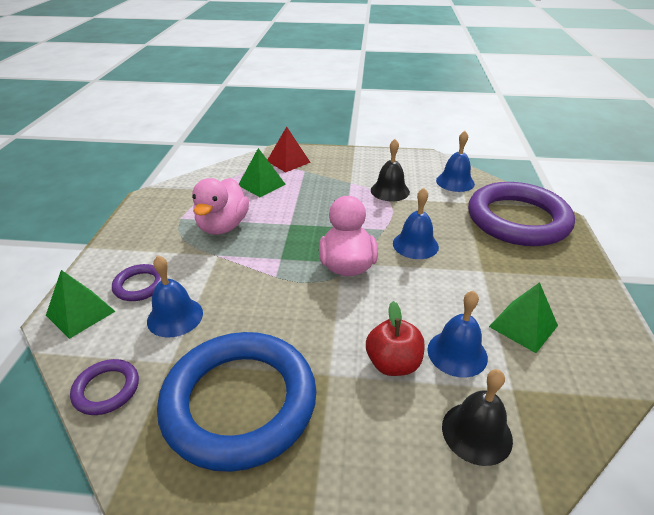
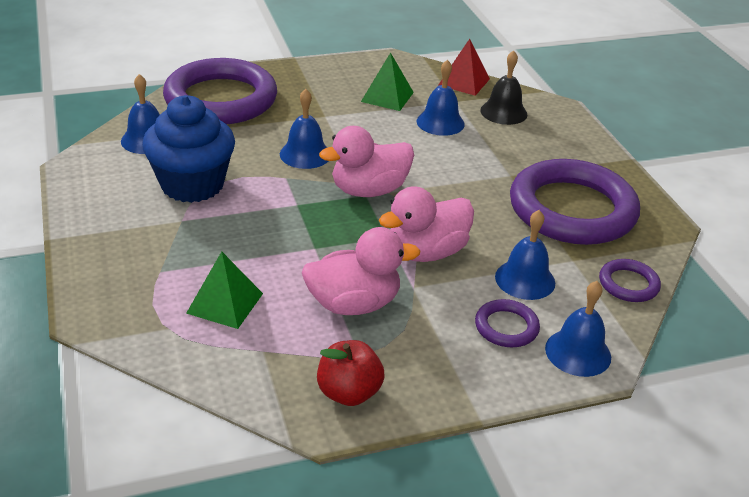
camera: 115 degrees left, 0 degrees up
(80, 313) = (578, 352): green pyramid -> blue bell
(239, 402) = (572, 209): blue ring -> purple ring
(248, 272) = (426, 252): none -> pink duck
(288, 161) = (133, 296): red pyramid -> red pyramid (464, 82)
(390, 191) = (192, 184): black bell -> blue cupcake
(393, 364) = (474, 148): red apple -> red apple (349, 392)

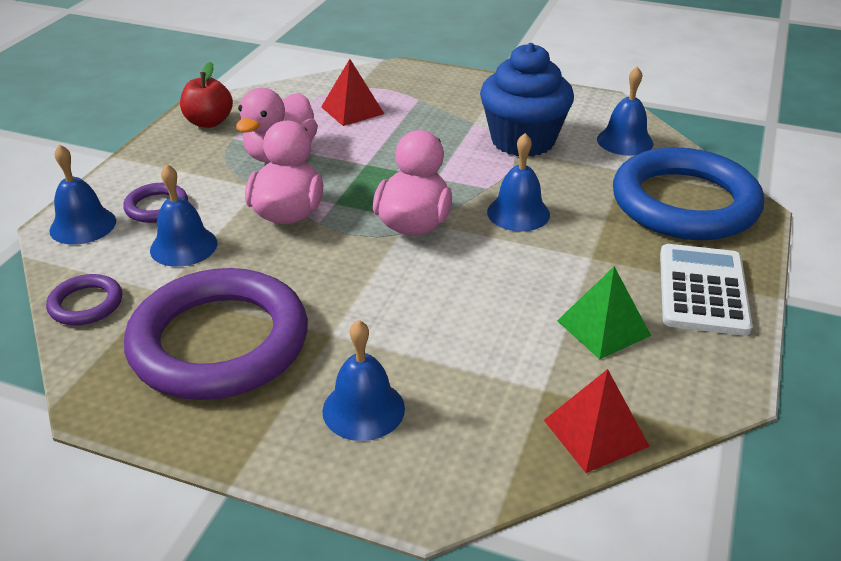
camera: 130 degrees right, 0 degrees up
(221, 99) = (684, 203): purple ring -> blue ring
(225, 303) = (352, 110): green pyramid -> red pyramid
(315, 77) = (702, 290): none -> white calculator
(440, 122) = (498, 341): blue bell -> blue bell (363, 409)
(503, 112) = (471, 422): black bell -> none

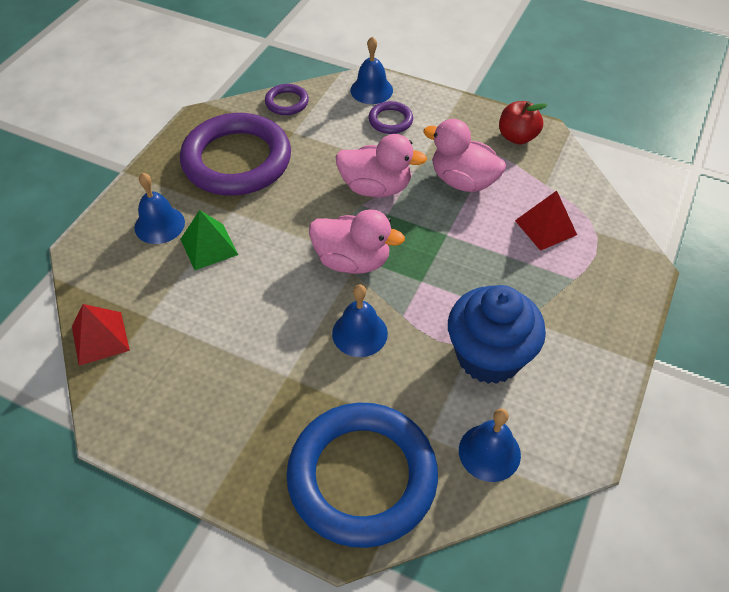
camera: 95 degrees right, 15 degrees up
(183, 246) = (340, 137): blue bell -> none
(603, 328) = (198, 365): green pyramid -> green pyramid (209, 246)
(702, 290) = (226, 450): white calculator -> none

